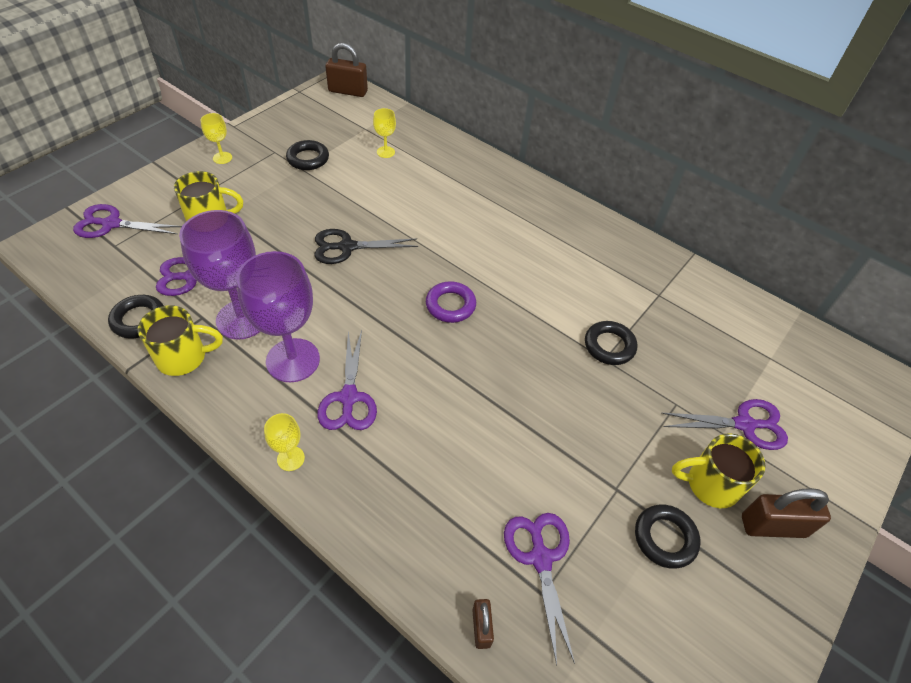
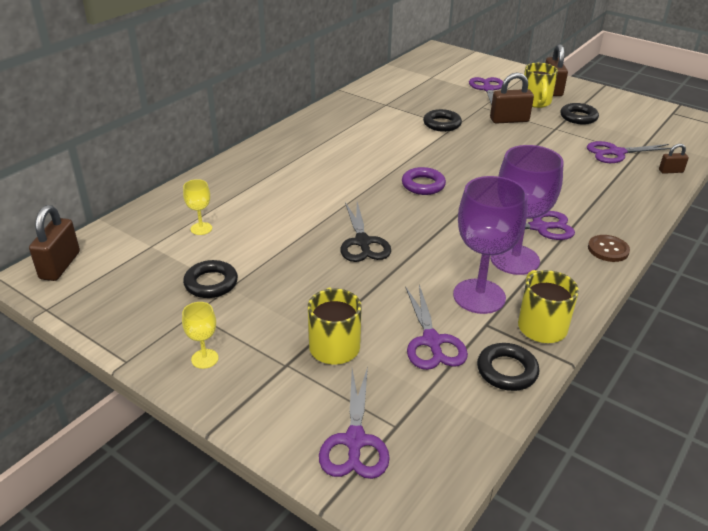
camera: 90 degrees left, 15 degrees down
(290, 458) = (608, 249): yellow goblet -> brown button
(635, 430) = (509, 120): none -> brown padlock

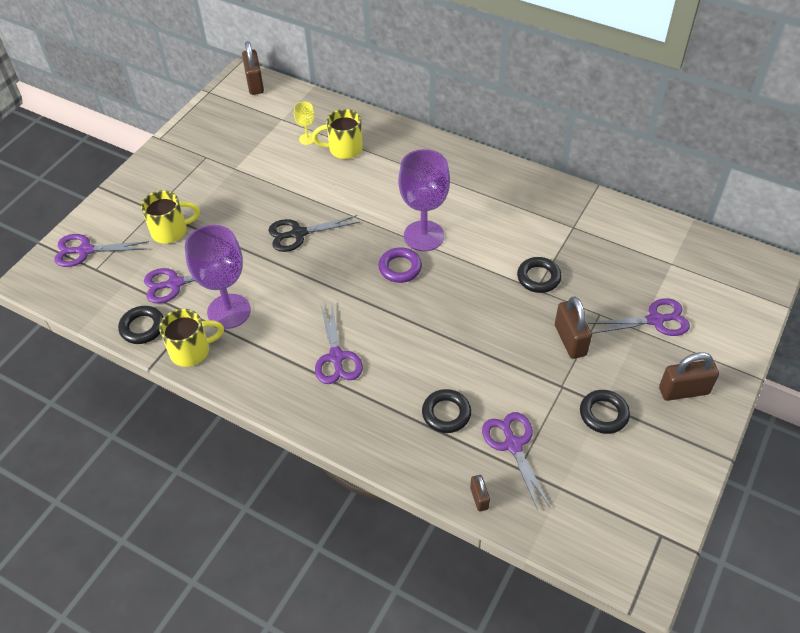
camera: 85 degrees right, 15 degrees up
(60, 265) = (255, 84): brown padlock -> brown padlock turned 75 degrees clockwise
(204, 359) = (160, 171): yellow goblet -> none
(211, 283) = (238, 158): black ring -> black ring (446, 413)
(514, 259) = (282, 336): purple goblet -> purple goblet (423, 236)
(536, 102) = (633, 370): yellow mug -> yellow mug (344, 149)
(608, 249) = (304, 411): brown button -> none

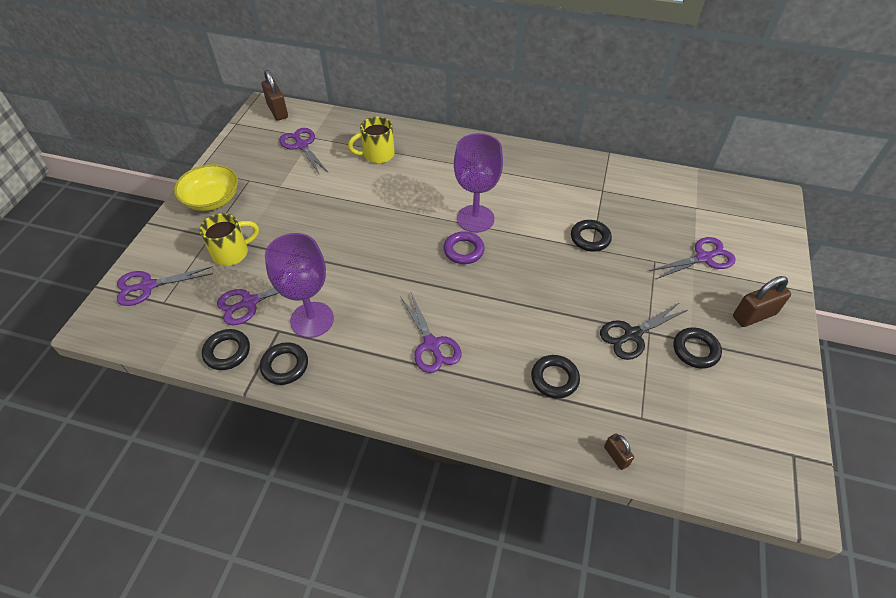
camera: 15 degrees left, 0 degrees up
(165, 172) = (212, 199): none -> yellow bowl
(192, 351) = (285, 366): yellow mug -> black ring
(298, 234) = (358, 235): black scissors -> black scissors (632, 335)
(307, 139) = (341, 151): yellow goblet -> none
(513, 445) = (627, 396): purple scissors -> purple scissors (302, 145)
(570, 340) = (639, 288): brown padlock -> none

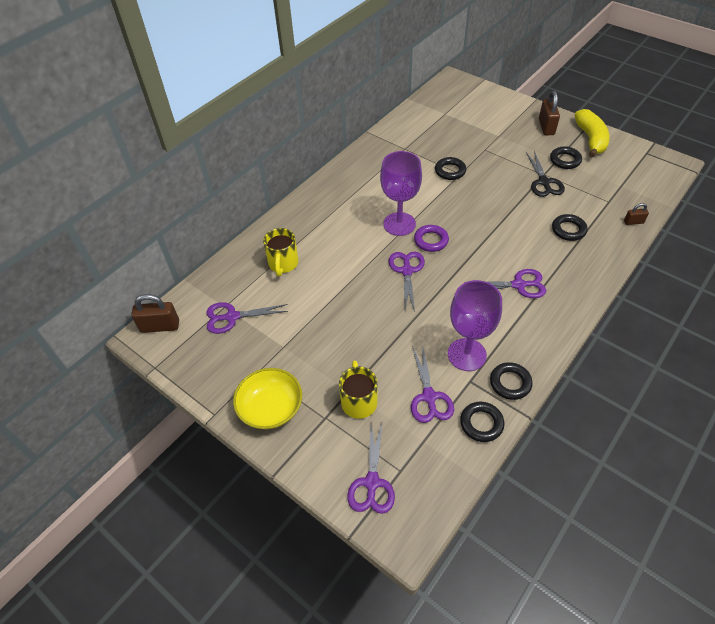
camera: 65 degrees left, 0 degrees up
(703, 258) = (491, 128): purple scissors -> purple scissors (407, 271)
(768, 373) = (590, 139): none -> yellow banana

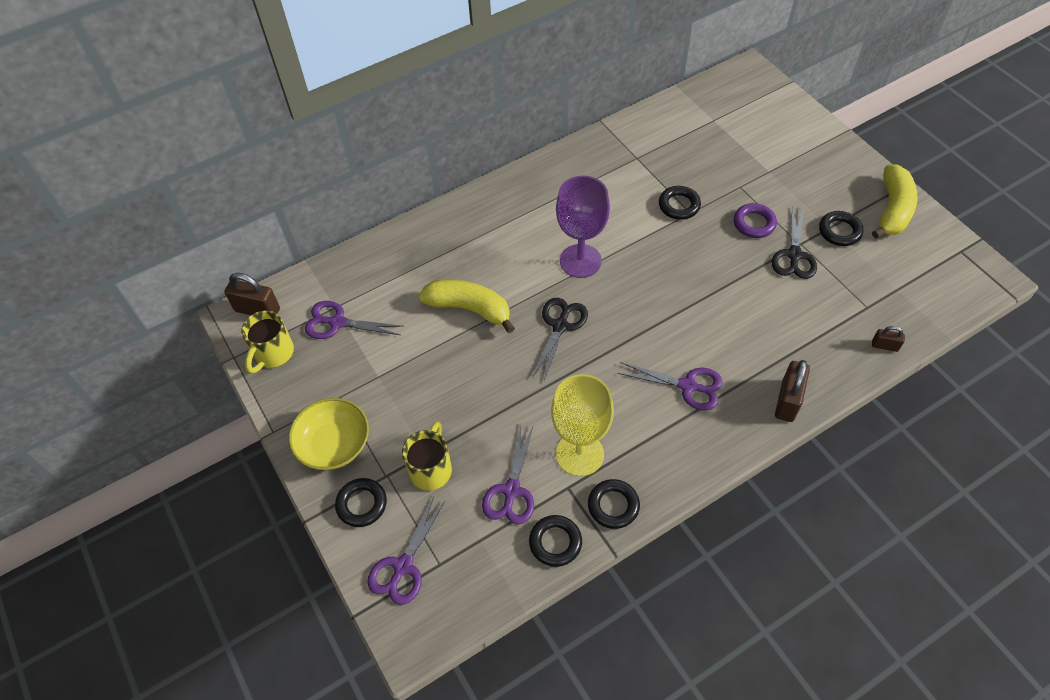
camera: 20 degrees right, 5 degrees up
(283, 264) = (421, 273): yellow mug -> yellow mug (273, 353)
(332, 278) = (469, 309): none -> yellow banana
(407, 271) = (560, 326): purple scissors -> black scissors
(431, 240) = (608, 294): purple ring -> purple ring (754, 223)
(466, 354) = (579, 454): purple goblet -> yellow goblet
(546, 127) = (840, 175): brown padlock -> brown padlock (787, 401)
(568, 230) = (791, 331): black ring -> black ring (362, 504)

